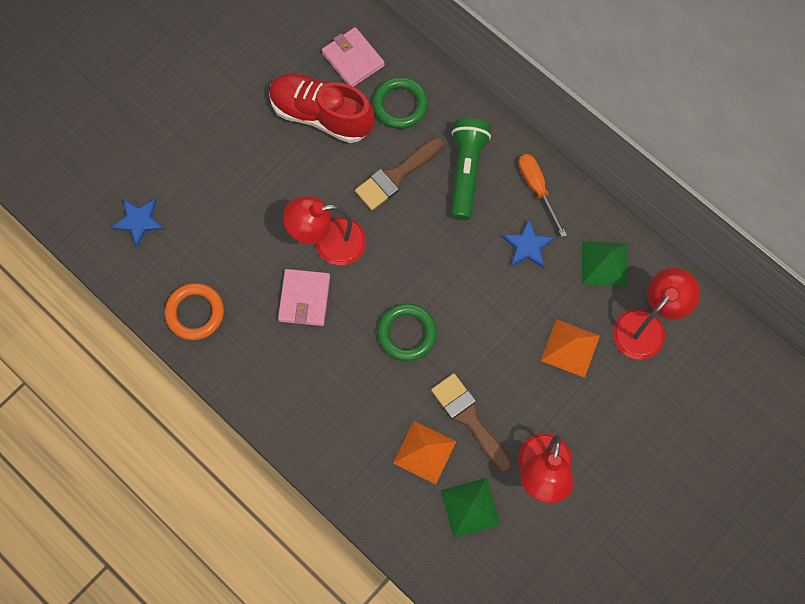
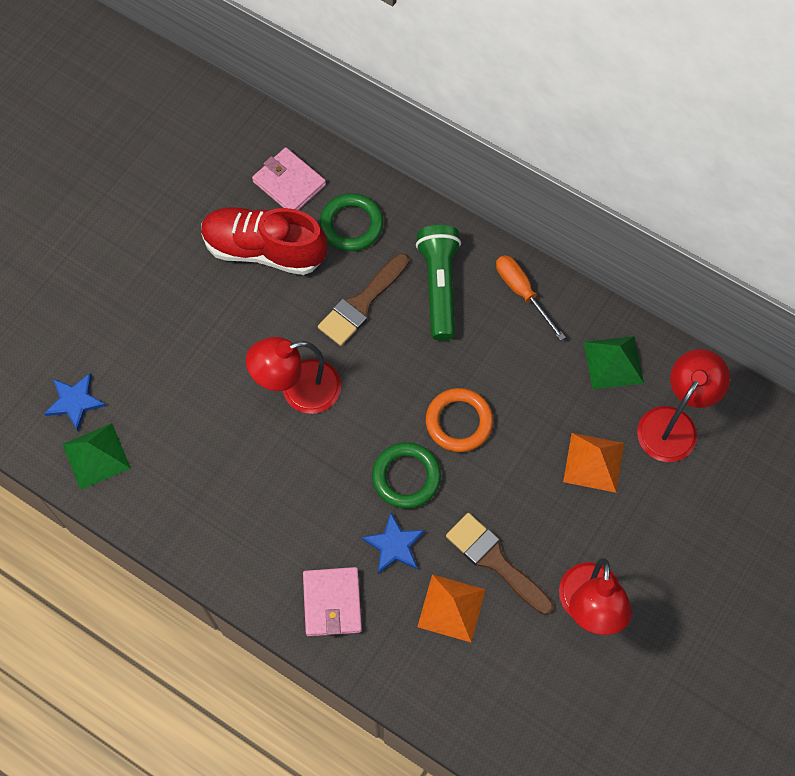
camera: 10 degrees left, 5 degrees down
(195, 313) = (158, 494): orange ring -> orange ring (459, 422)
(304, 298) = (282, 457): pink wallet -> pink wallet (332, 603)
(470, 507) = (515, 662): green pyramid -> green pyramid (96, 456)
(527, 246) = (524, 357): blue star -> blue star (394, 545)

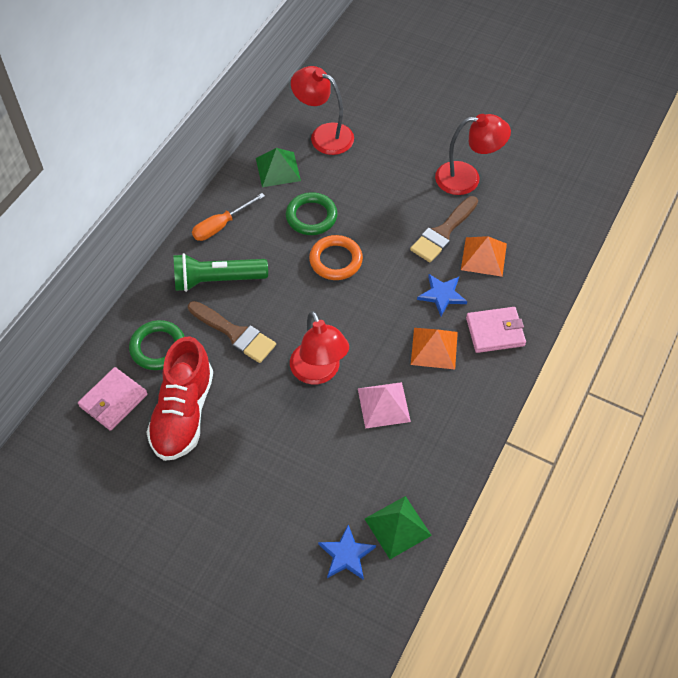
camera: 95 degrees left, 10 degrees down
(246, 457) = (383, 405): none -> pink pyramid
(406, 477) = (386, 291): green ring -> green ring (311, 216)
(593, 462) = (359, 178): orange pyramid -> orange pyramid (434, 348)

